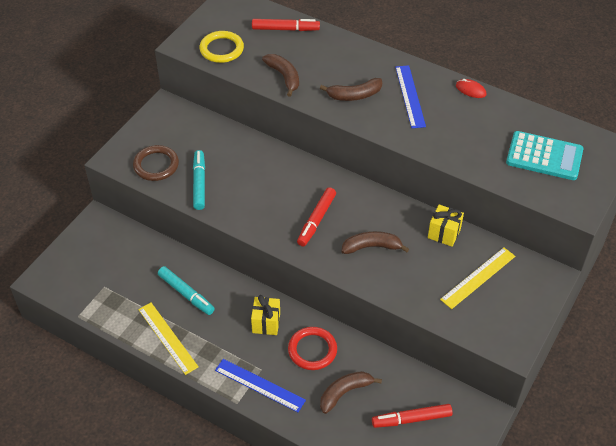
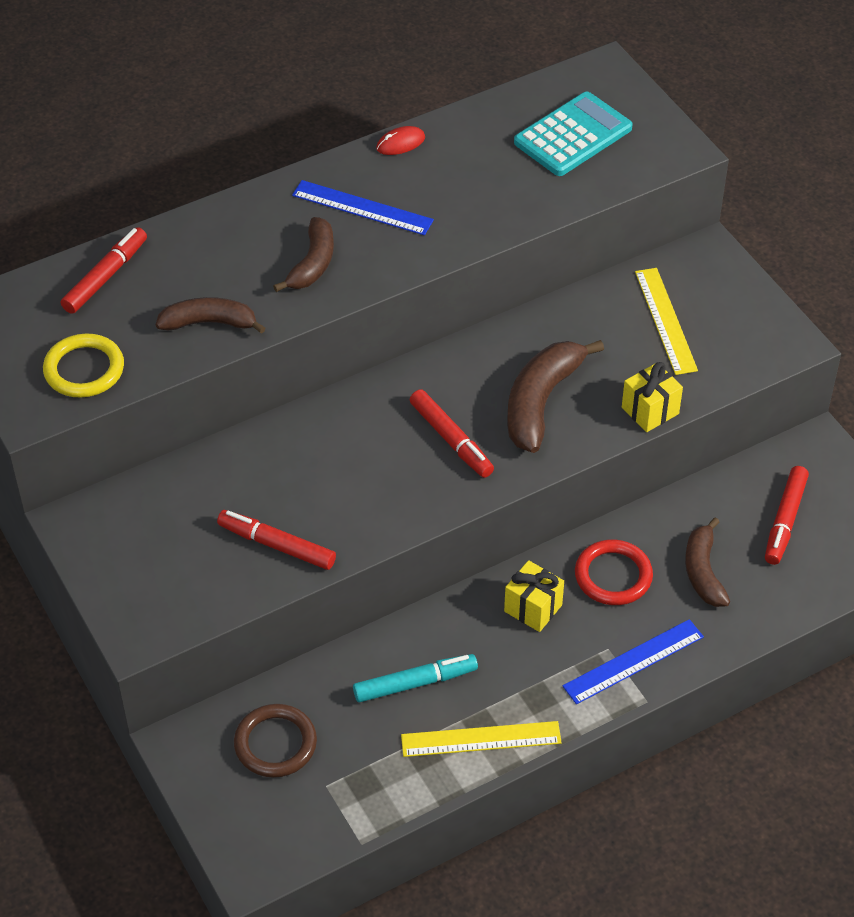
camera: 60 degrees left, 0 degrees up
(156, 165) = (196, 585): brown ring -> brown ring (275, 743)
(199, 183) = (276, 545): turquoise marker -> red marker
(371, 247) = (541, 402): brown banana -> brown banana, size x1.51
(444, 233) = (571, 317): yellow gift -> yellow gift (650, 411)

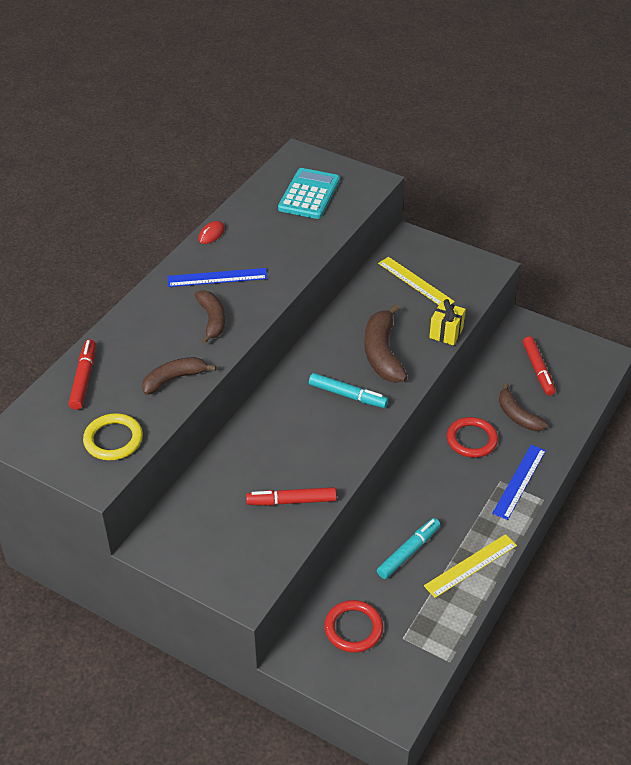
camera: 30 degrees left, 5 degrees down
(275, 743) = (353, 628): brown ring -> red ring
(451, 439) = (347, 395): red marker -> turquoise marker
(533, 608) = (442, 478): yellow gift -> none

